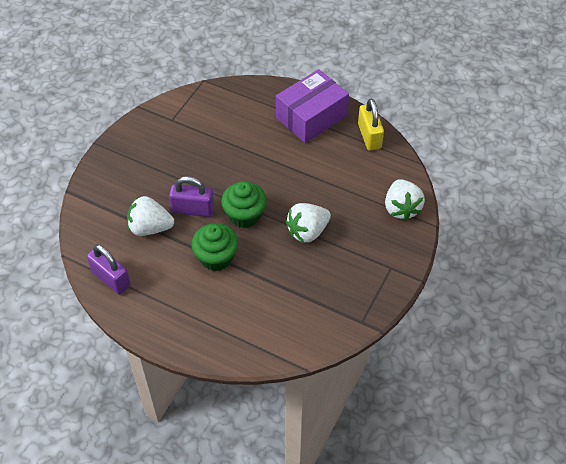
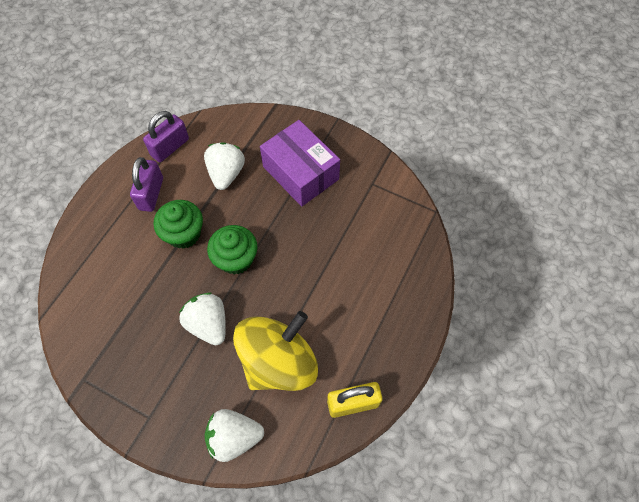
camera: 90 degrees right, 10 degrees up
(193, 209) = (247, 210): purple padlock -> purple padlock (151, 194)
(311, 117) = (383, 331): purple box -> purple box (300, 173)
(339, 182) = (278, 361): none -> yellow spinning top

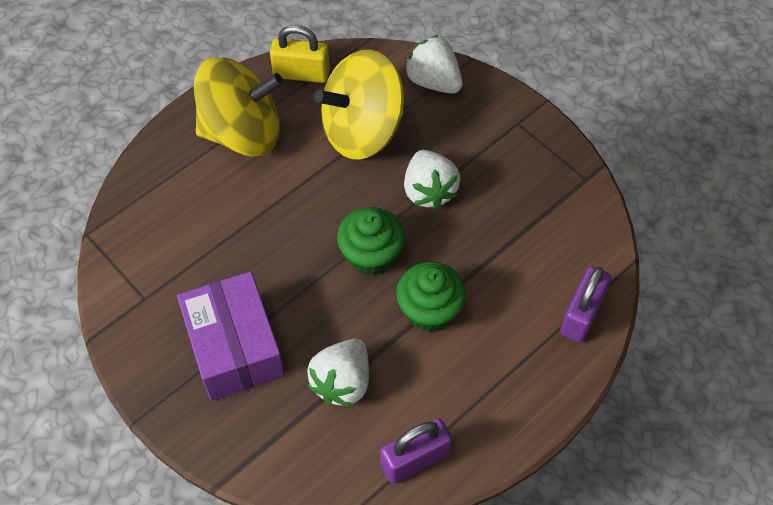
camera: 160 degrees left, 5 degrees down
(151, 194) = (462, 386): purple padlock -> purple padlock (581, 315)
(234, 437) = (433, 81): white strawberry -> white strawberry turned 150 degrees counterclockwise
(372, 326) = (243, 133): none -> yellow spinning top

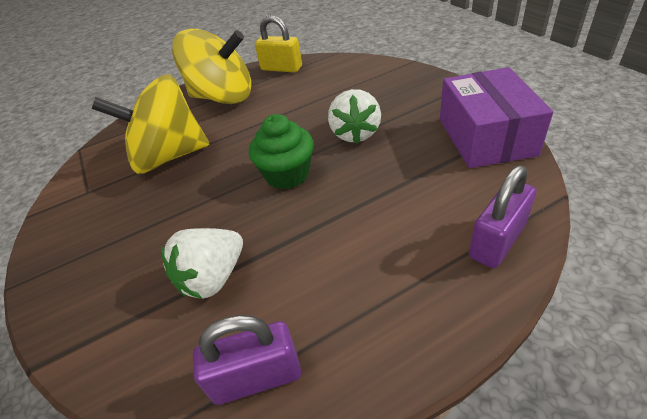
camera: 20 degrees right, 15 degrees down
(234, 347) = (132, 235): purple box -> purple box (485, 137)
(362, 131) = (313, 97): yellow spinning top -> yellow spinning top (169, 157)
(429, 310) = (327, 222): green cupcake -> none
(433, 81) = (379, 72): white strawberry -> none

